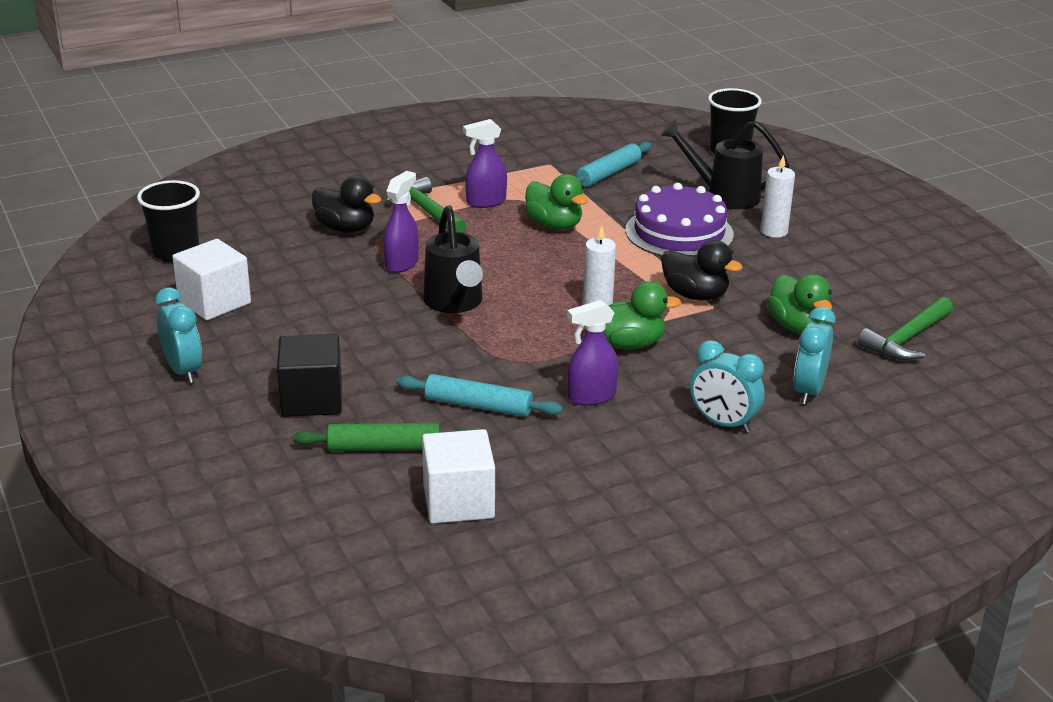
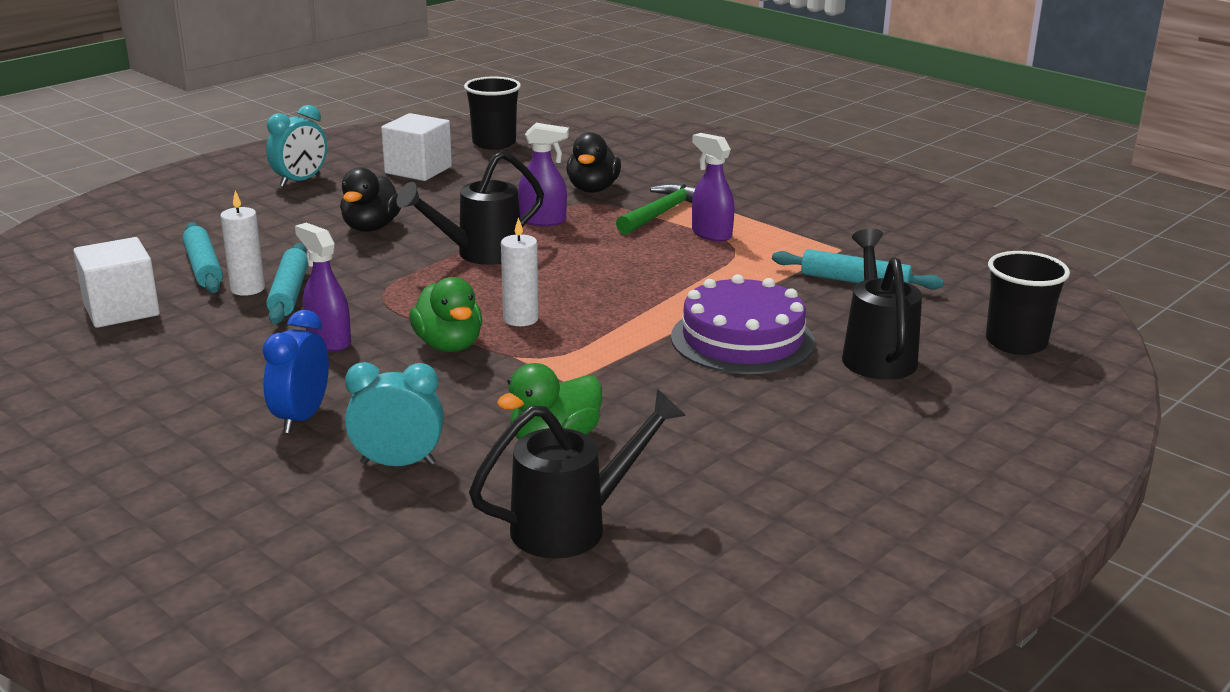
camera: 70 degrees right, 5 degrees down
(312, 399) = (274, 229): black cube -> none
(384, 448) = (203, 267): green rolling pin -> turquoise rolling pin
(554, 225) = (691, 272): green duck -> none
(695, 295) = (589, 368): black duck -> black duck (371, 227)
(723, 423) = (301, 418): turquoise clock -> blue clock
(774, 231) = (807, 398): white candle -> white candle (247, 289)
(906, 339) = (574, 525): green hammer -> black watering can

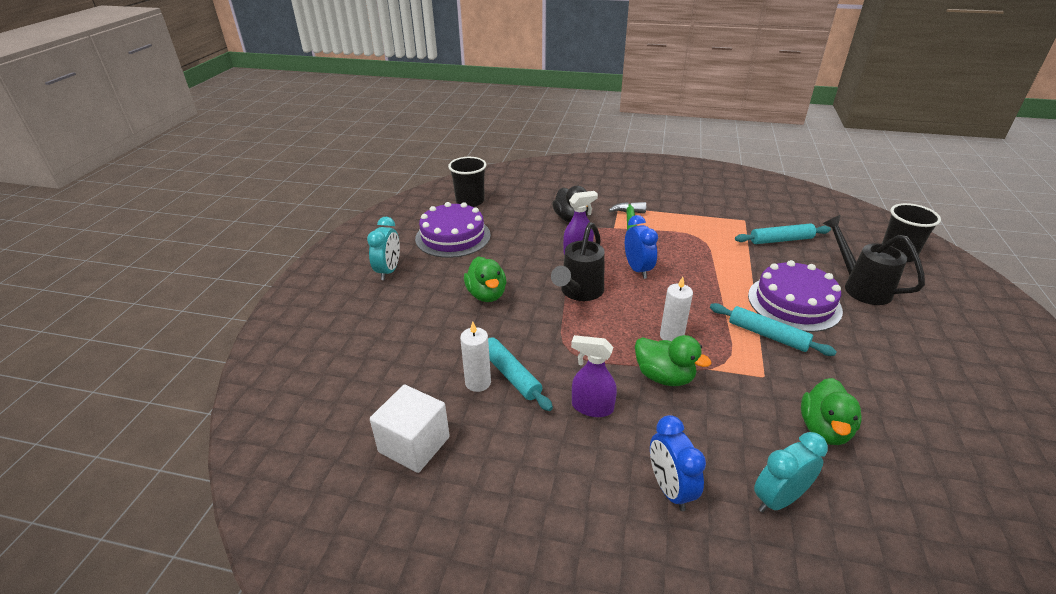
camera: 30 degrees left, 10 degrees up
(203, 267) = (422, 376): turquoise rolling pin -> turquoise rolling pin (767, 335)
(371, 227) = (486, 295): black duck -> green duck
(418, 170) = (453, 236): white cube -> purple cake
(574, 525) = (930, 496): black watering can -> none
(590, 255) = (637, 269): none -> blue clock
(711, 234) = (674, 231): purple spray bottle -> none

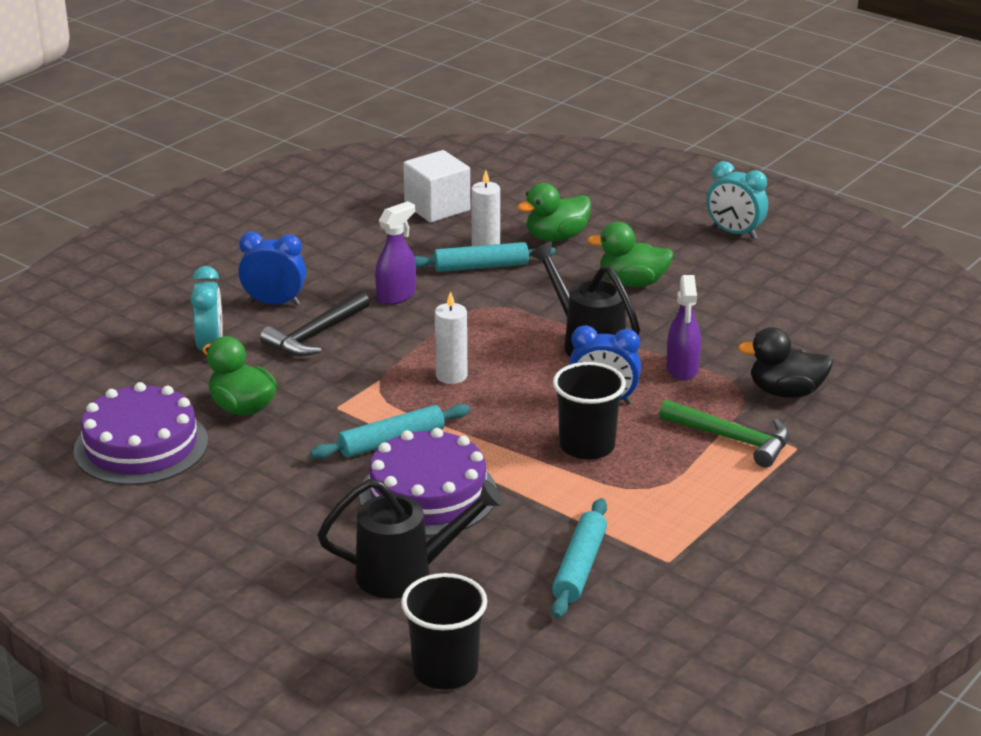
camera: 115 degrees right, 5 degrees down
(453, 236) = (794, 287): purple cake -> purple cake (141, 446)
(470, 201) = (901, 321): black cup -> black cup (587, 446)
(664, 377) = (396, 347): green duck -> green duck (556, 237)
(692, 432) = (315, 335): none -> black hammer

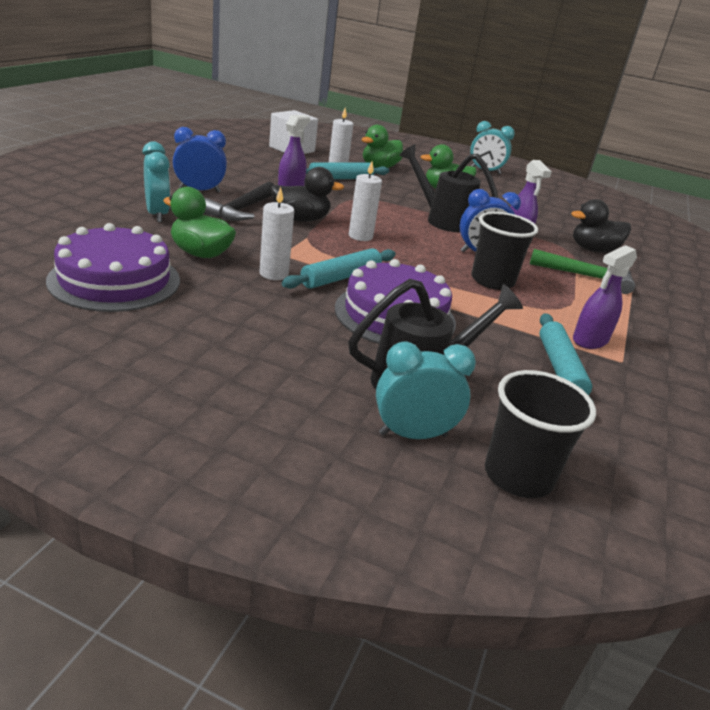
camera: 20 degrees left, 0 degrees up
(314, 436) = (274, 274): none -> white candle
(368, 626) = (413, 434): none -> turquoise clock
(386, 349) = (301, 219): none -> black duck
(650, 533) = (589, 340): none -> purple spray bottle

